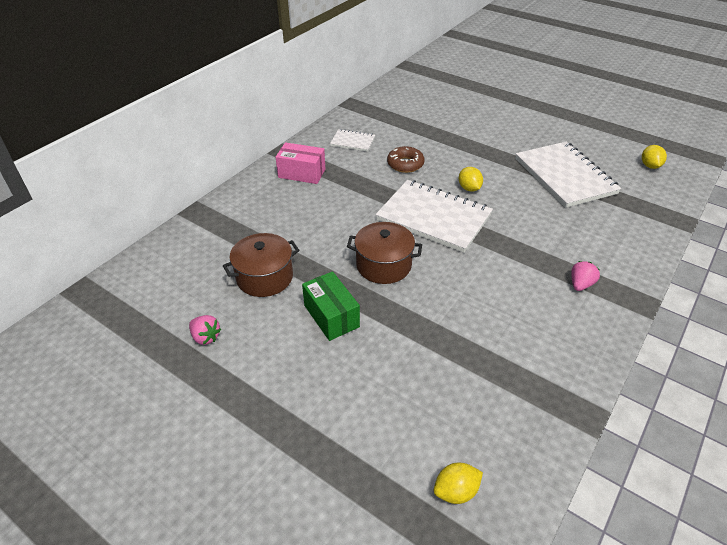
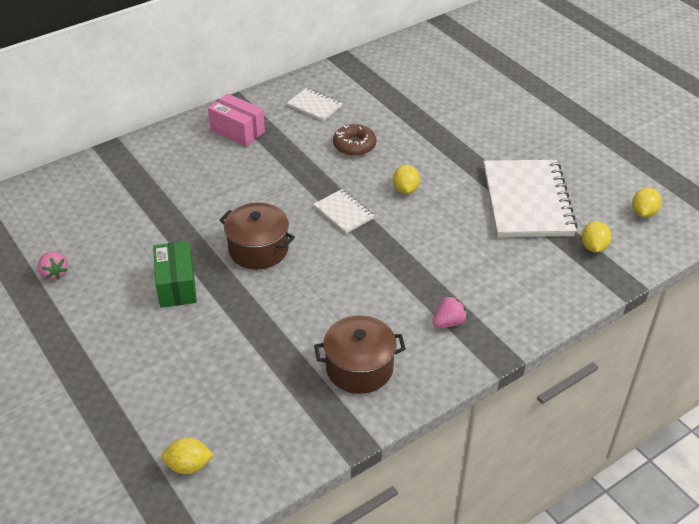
camera: 20 degrees right, 0 degrees up
(264, 277) = (137, 231): brown pot -> brown pot (359, 368)
(433, 218) = (343, 213): white notebook -> white notebook, size x0.48
(637, 198) = (593, 247): none -> yellow lemon

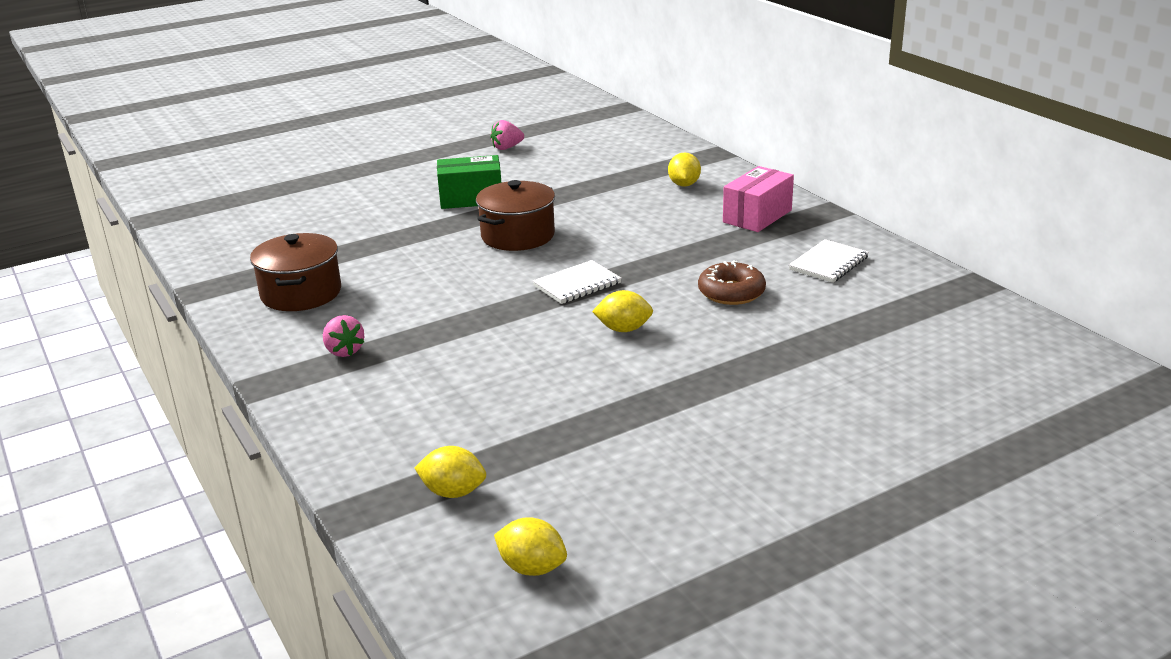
camera: 95 degrees right, 15 degrees down
(189, 465) = (230, 216): yellow lemon -> yellow lemon (684, 185)
(527, 201) = (584, 435): white notebook -> none

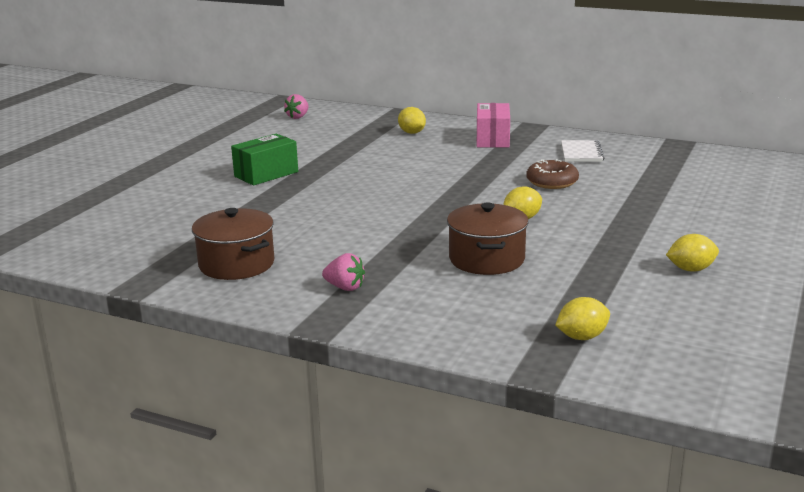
camera: 35 degrees left, 5 degrees down
(507, 148) = (235, 138): pink strawberry -> pink strawberry (298, 117)
(517, 236) = (347, 187): brown pot -> brown pot (486, 259)
(532, 568) = (704, 355): yellow lemon -> yellow lemon (691, 269)
(577, 284) = (444, 203): white notebook -> none

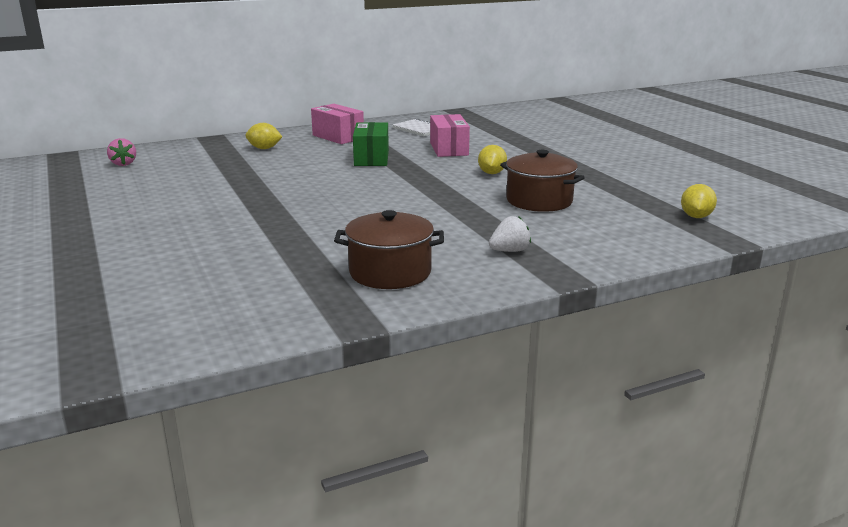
camera: 50 degrees left, 0 degrees up
(266, 174) = (220, 209): green box -> green box (371, 158)
(345, 287) = (509, 251): pink strawberry -> white strawberry
(552, 182) = (449, 149): brown donut -> pink box
(691, 269) = (642, 167): yellow lemon -> none

